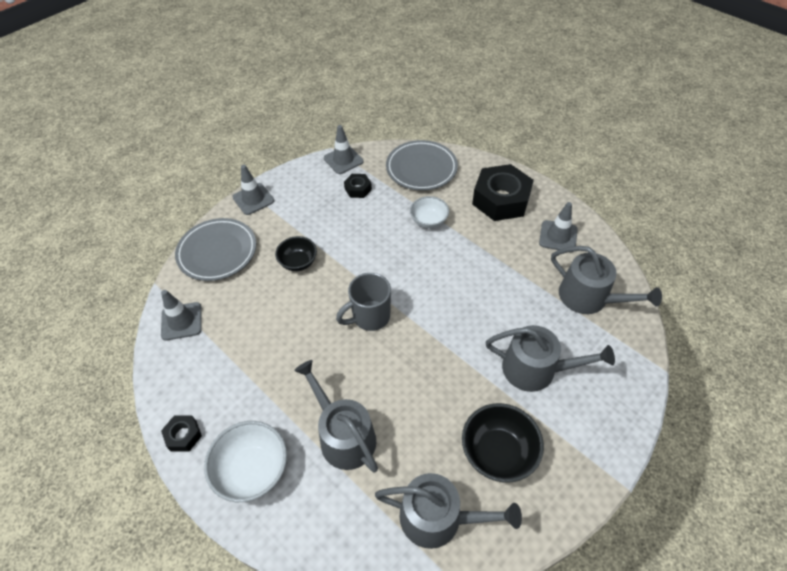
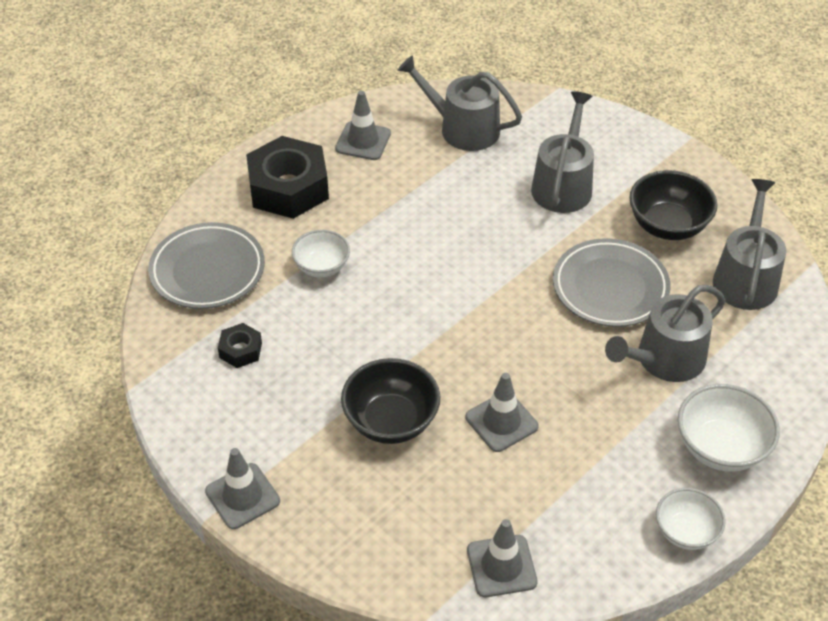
camera: 90 degrees left, 5 degrees down
(183, 435) = (686, 532): black nut -> white bowl
(217, 252) = (362, 535): grey plate -> grey plate (610, 288)
(298, 262) = (391, 421): black bowl -> black bowl, size x1.53
(343, 160) = (166, 371): grey traffic cone -> grey traffic cone (501, 422)
(370, 317) = (491, 335): grey mug -> none
(589, 298) = (462, 128): grey watering can -> grey watering can turned 105 degrees counterclockwise

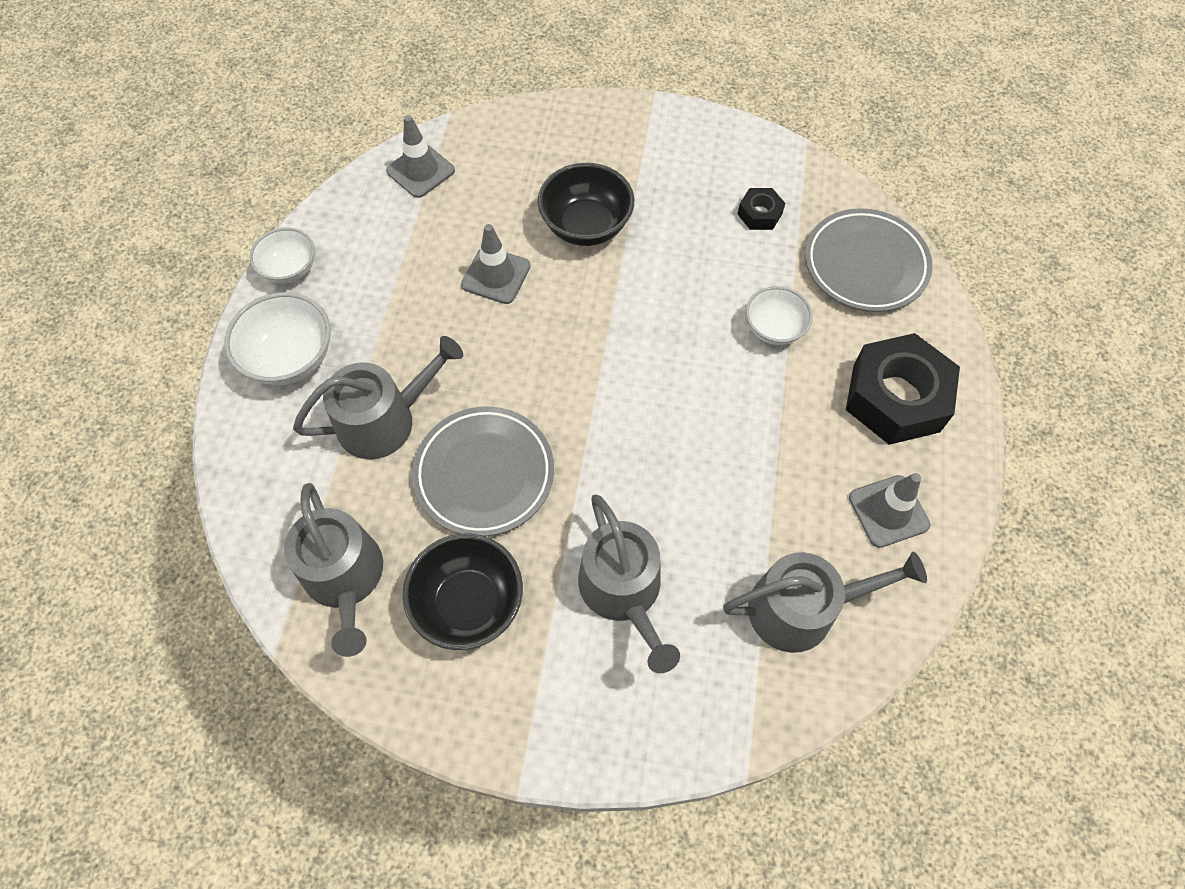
camera: 145 degrees right, 15 degrees up
(242, 496) = (645, 117): grey traffic cone -> none
(664, 359) = (385, 420): grey watering can -> grey watering can turned 45 degrees clockwise

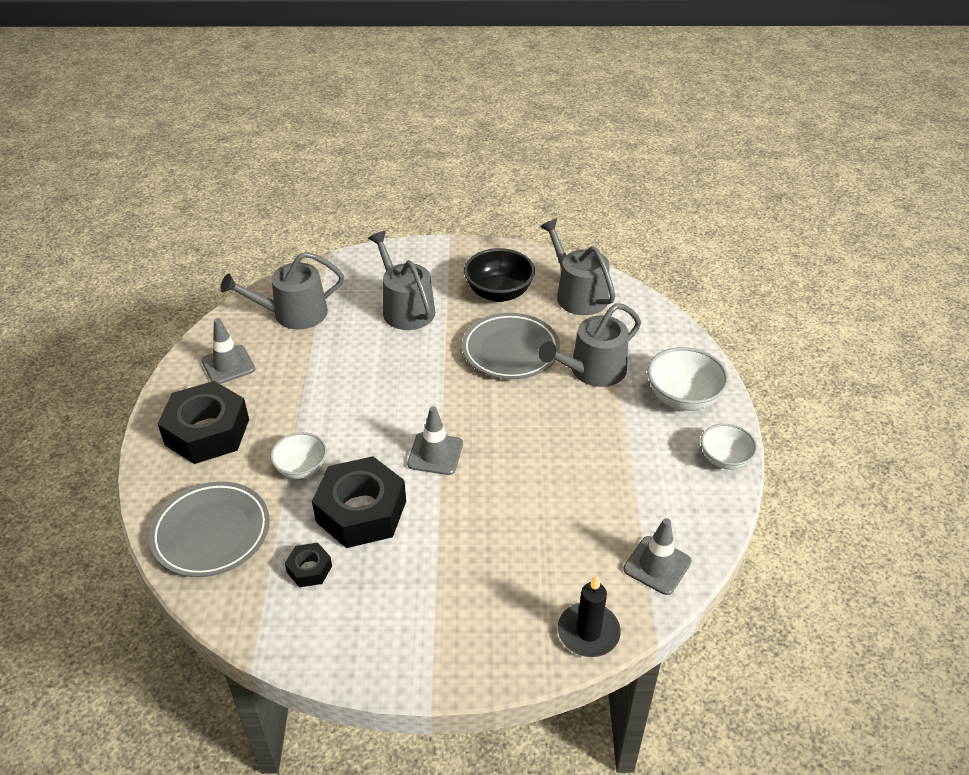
camera: 170 degrees right, 20 degrees down
(496, 275) = (547, 478): grey traffic cone -> grey traffic cone (435, 454)
(507, 125) = (588, 632): none -> black candle
(586, 226) = (478, 533): black bowl -> none
(706, 266) = (361, 511): none -> black nut

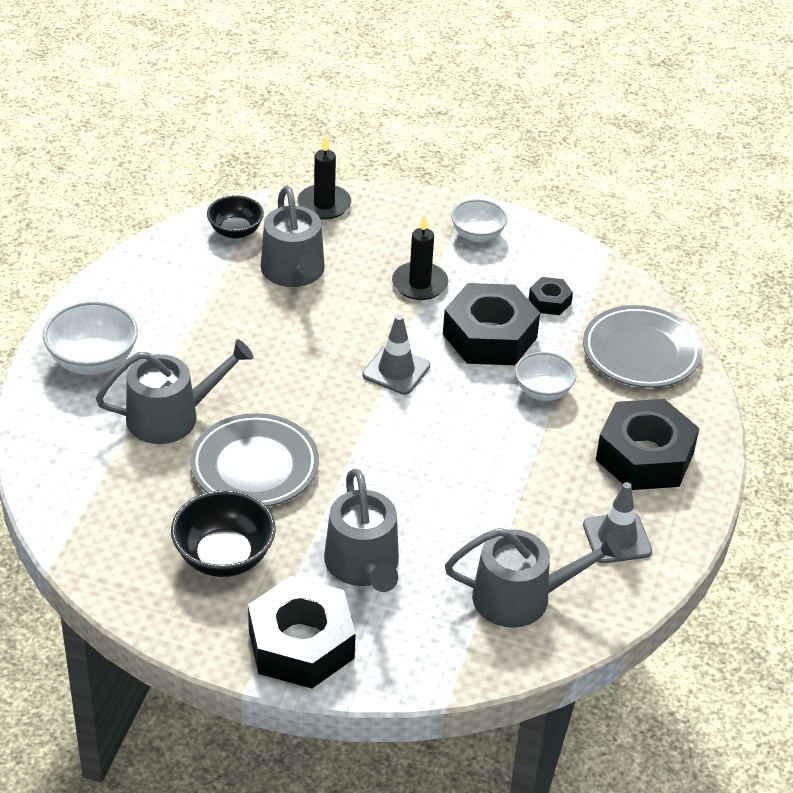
camera: 165 degrees left, 0 degrees up
(427, 261) = (301, 644): none -> black nut
(446, 553) = (419, 284): none -> black candle
(578, 294) = (118, 526): grey watering can -> grey watering can (294, 272)
(657, 565) = (235, 231): grey traffic cone -> black bowl
(724, 459) = (102, 293): white bowl -> white bowl (477, 235)

